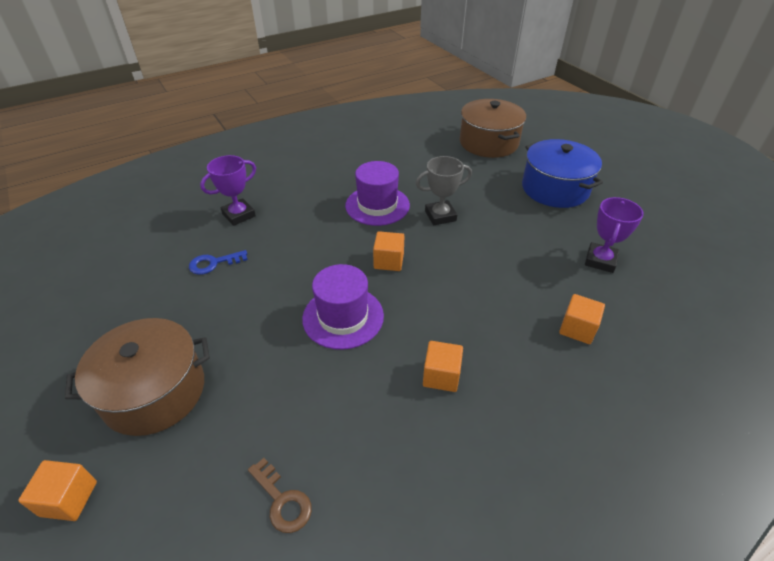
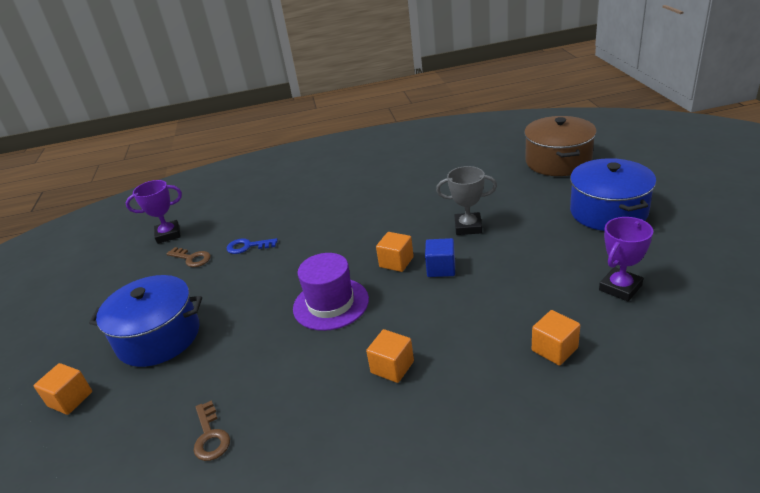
camera: 25 degrees right, 10 degrees down
(150, 286) = (192, 258): none -> brown key
(154, 392) = (158, 337): brown pot -> blue pot
(239, 215) = (286, 209): purple trophy -> purple trophy (168, 235)
(377, 205) = (411, 212): purple hat -> none
(436, 262) = (441, 268): none -> blue cube

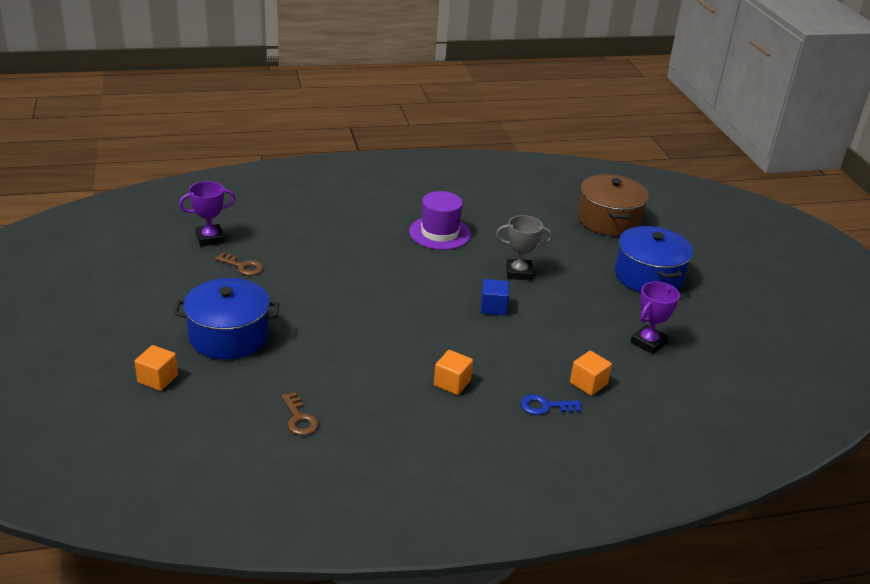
camera: 10 degrees left, 0 degrees up
(247, 246) = (299, 262): blue key -> blue key (545, 406)
(331, 304) = (392, 326): purple hat -> purple hat (440, 233)
(396, 262) = (451, 296): orange cube -> none

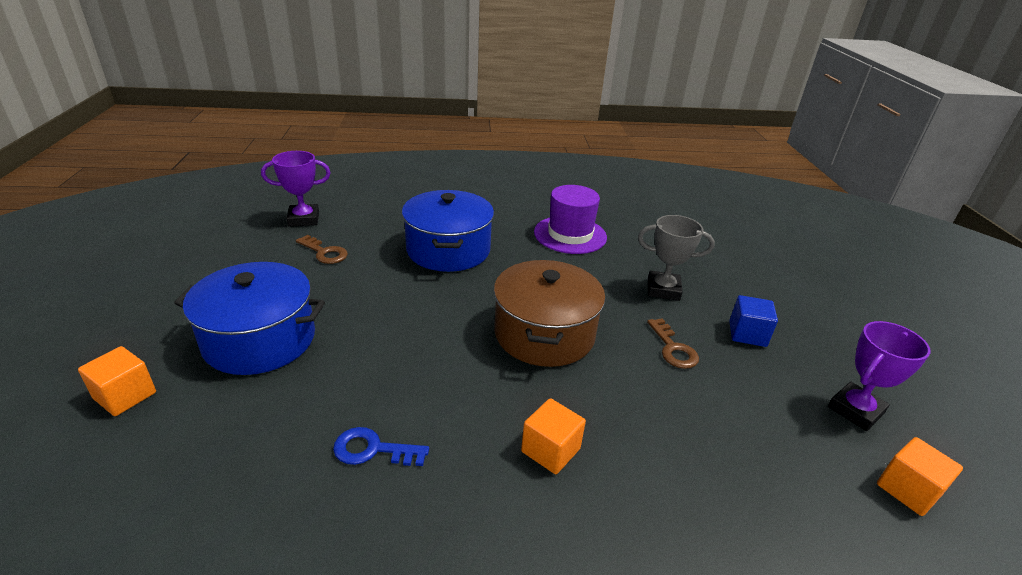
camera: 10 degrees right, 0 degrees up
(299, 419) = (292, 492): brown key -> brown key (673, 348)
(493, 307) = (626, 333): blue cube -> blue cube (747, 334)
(545, 406) = (698, 514): blue key -> blue key (372, 450)
(588, 383) = (769, 475): orange cube -> orange cube (908, 490)
(608, 220) = (775, 237): brown pot -> brown pot (544, 334)
(648, 276) = (837, 309): blue pot -> blue pot (448, 250)

